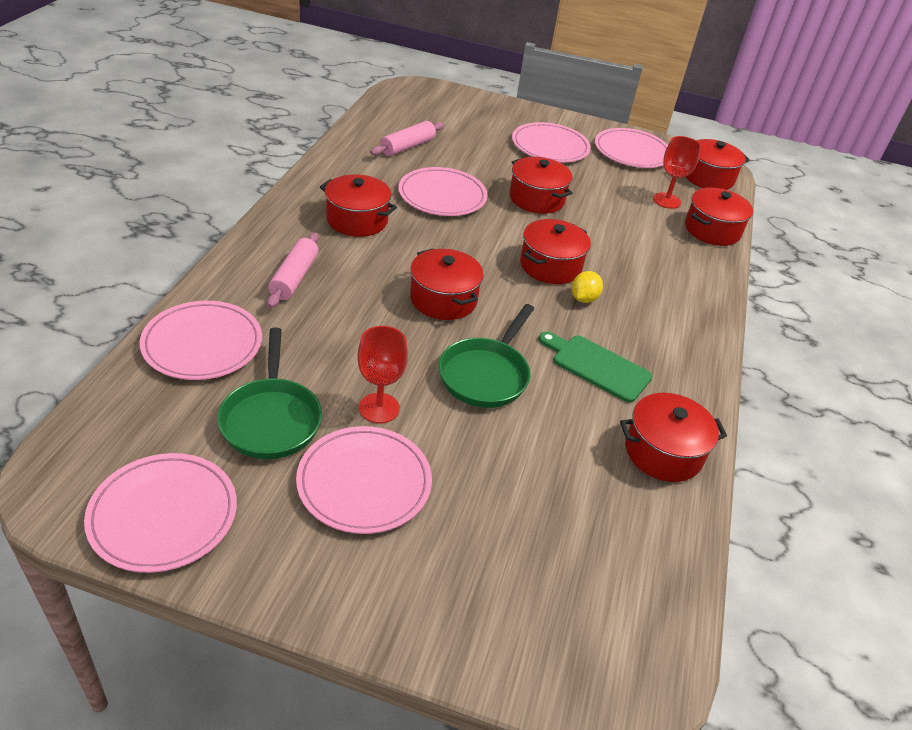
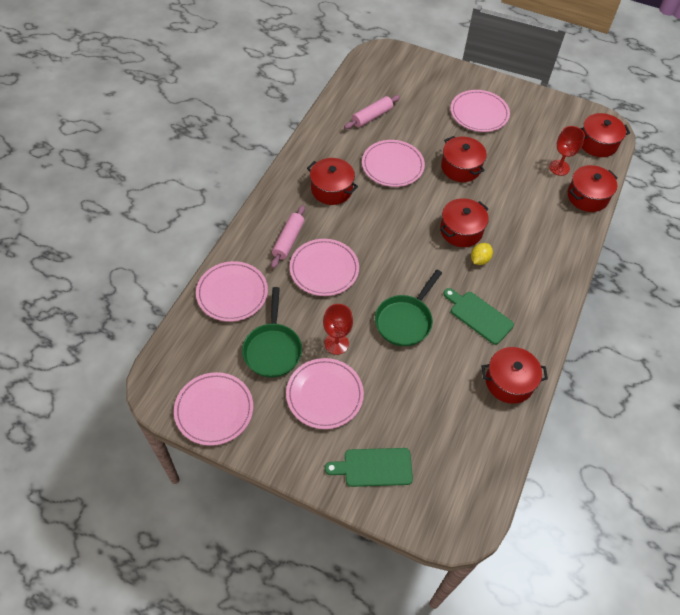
camera: 10 degrees right, 15 degrees up
(443, 299) = (384, 259): red pot -> none
(462, 594) = (374, 467): none -> green cutting board
(632, 152) = (542, 117): pink plate -> pink plate (324, 269)

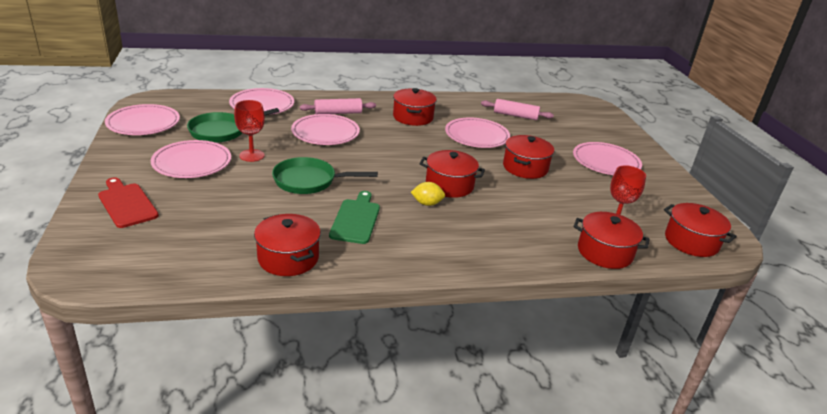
camera: 55 degrees right, 25 degrees down
(374, 467) = (126, 203): green cutting board -> red cutting board

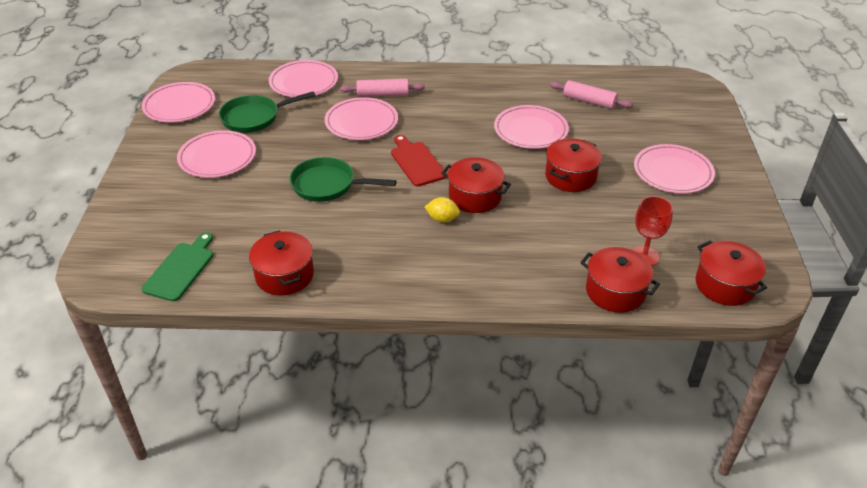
camera: 15 degrees right, 10 degrees up
(126, 203) = (149, 204): red cutting board -> red cutting board (416, 162)
(252, 155) = (278, 150): red goblet -> none
(356, 219) = (362, 234): green cutting board -> green cutting board (181, 269)
(413, 117) = (465, 102): red pot -> none

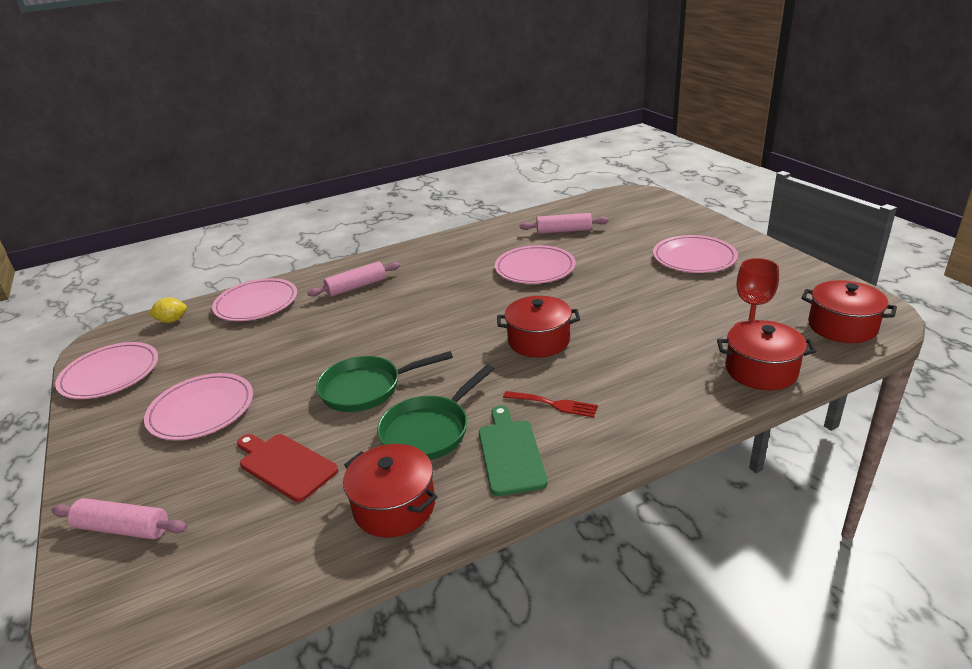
camera: 25 degrees left, 10 degrees down
(132, 220) = (123, 528): none -> pink rolling pin
(181, 269) = (242, 561): green cutting board -> green cutting board (510, 453)
(254, 118) = (220, 354): green pan -> green pan (429, 431)
(361, 122) = (354, 317): pink plate -> none
(416, 162) = (448, 332): red cutting board -> red cutting board (285, 465)
(440, 251) = (554, 404): none -> red fork
(442, 219) = (526, 373): yellow lemon -> yellow lemon (172, 321)
(570, 177) = (611, 292): red pot -> none

